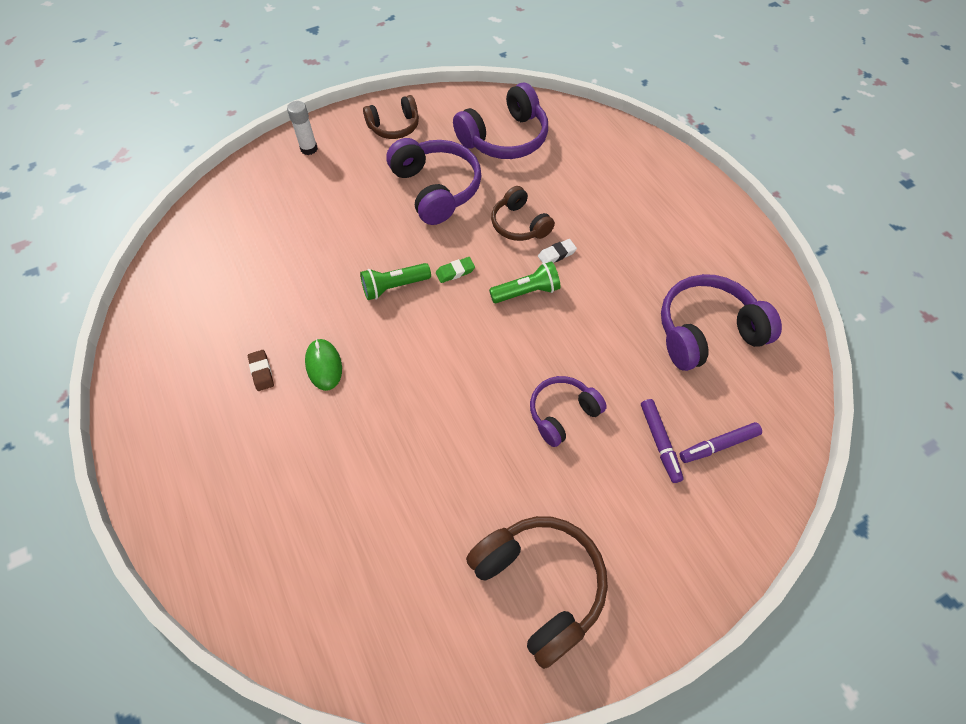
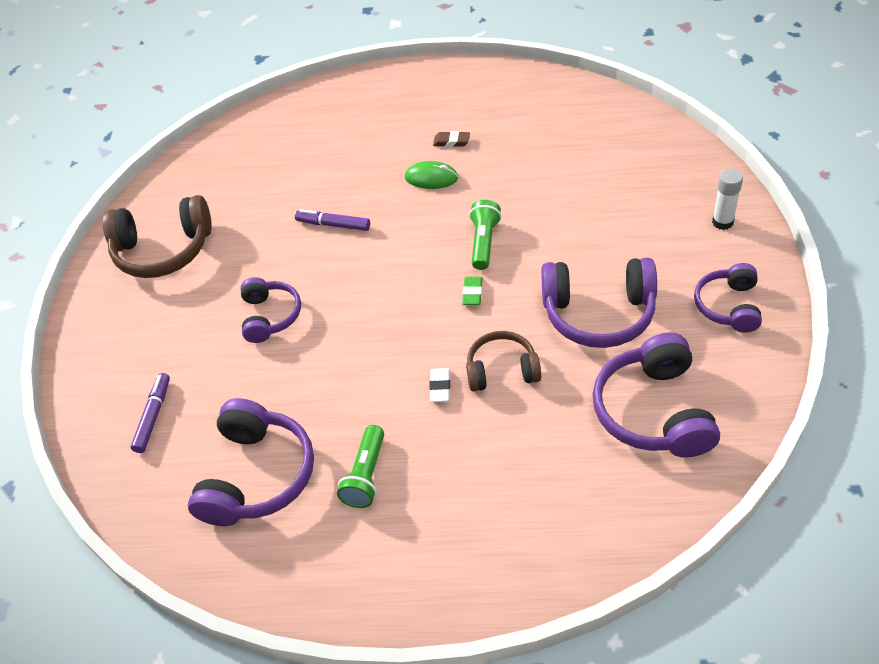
camera: 125 degrees right, 10 degrees down
(394, 126) = (728, 306): brown headphones -> purple headphones
(526, 292) = (410, 341): green flashlight -> green flashlight (366, 475)
(659, 442) = (191, 373): purple marker -> purple marker (333, 225)

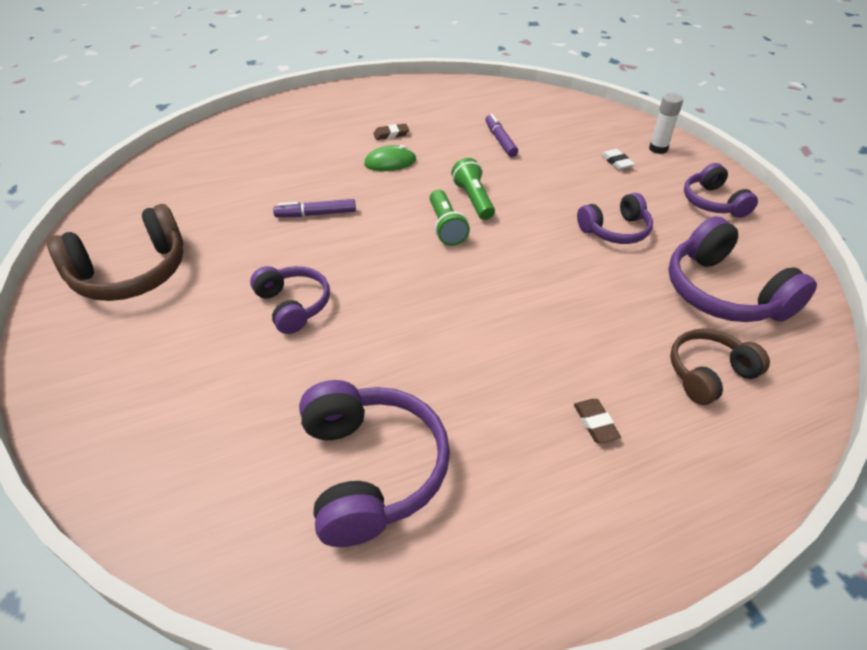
camera: 30 degrees left, 5 degrees down
(153, 416) = (199, 444): purple marker -> purple marker (500, 140)
(366, 475) = (498, 429): green flashlight -> green flashlight (446, 227)
(440, 387) = (517, 324): white eraser -> white eraser (616, 162)
(445, 495) = (595, 423): none -> brown eraser
(472, 293) = (491, 239): green eraser -> none
(502, 370) = (565, 294): brown headphones -> brown headphones (708, 373)
(599, 314) = (615, 230): purple headphones -> purple headphones, size x0.62

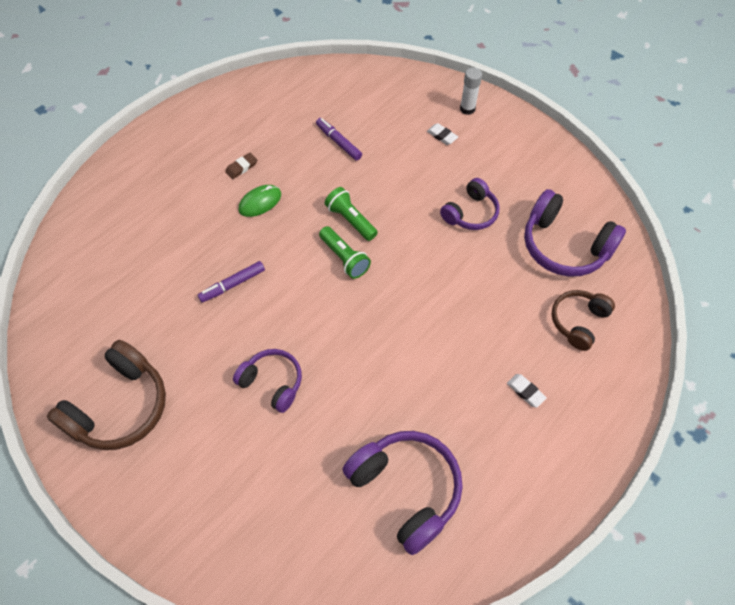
camera: 25 degrees left, 15 degrees up
(595, 423) = (525, 391): brown eraser -> white eraser
(713, 202) = (528, 156): purple headphones -> none

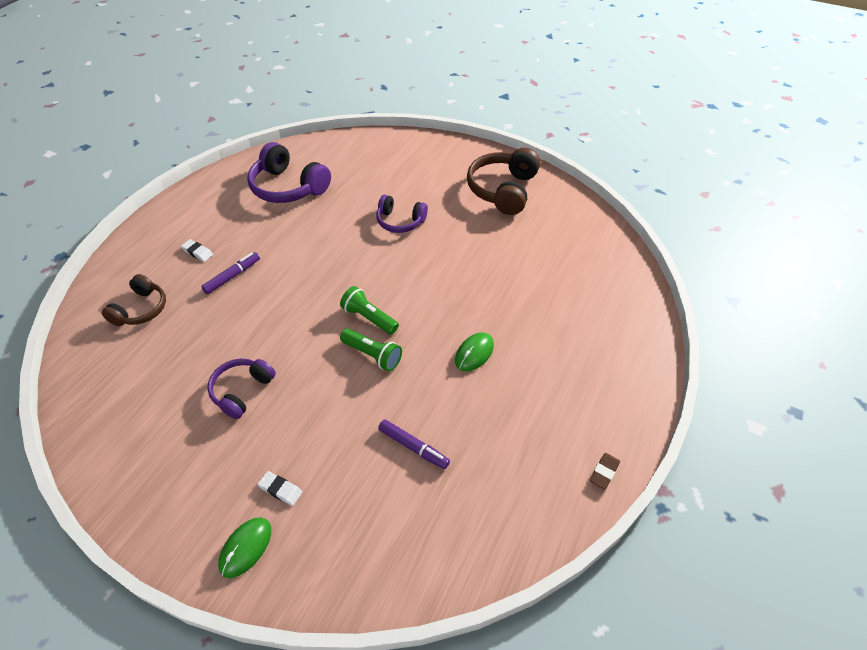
camera: 165 degrees right, 10 degrees down
(232, 285) = (463, 276): purple marker -> purple marker (232, 276)
(241, 167) = (513, 387): brown eraser -> brown eraser (604, 472)
(467, 109) = (245, 548): white glue stick -> green mouse
(564, 246) = (139, 377): purple headphones -> none

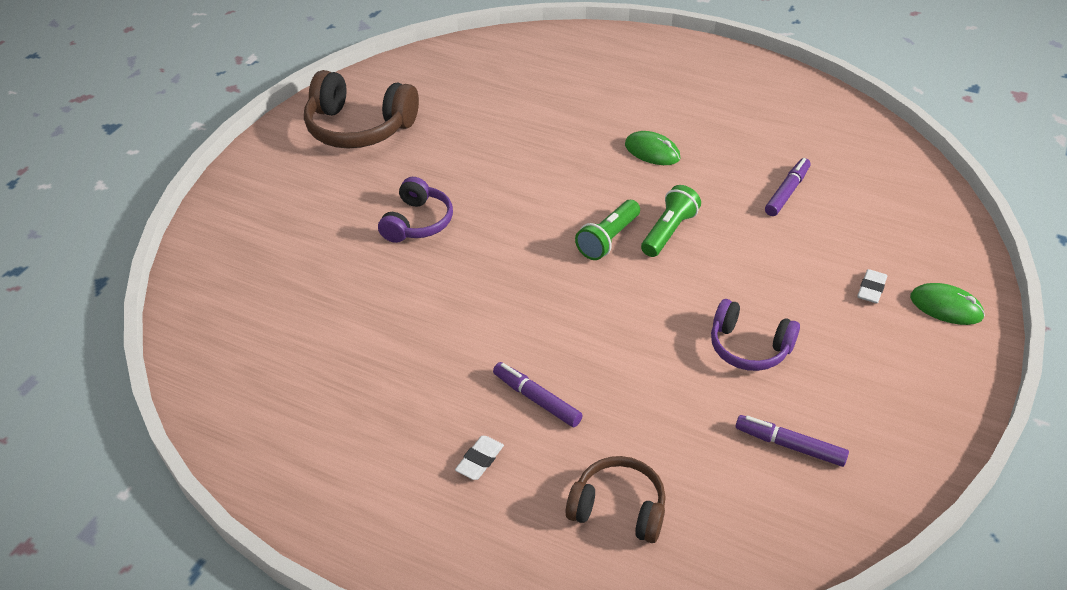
camera: 90 degrees left, 5 degrees down
(149, 401) = (790, 445): none -> purple marker
(288, 187) = (314, 363): purple headphones -> none
(604, 472) = (778, 75): brown eraser -> none

